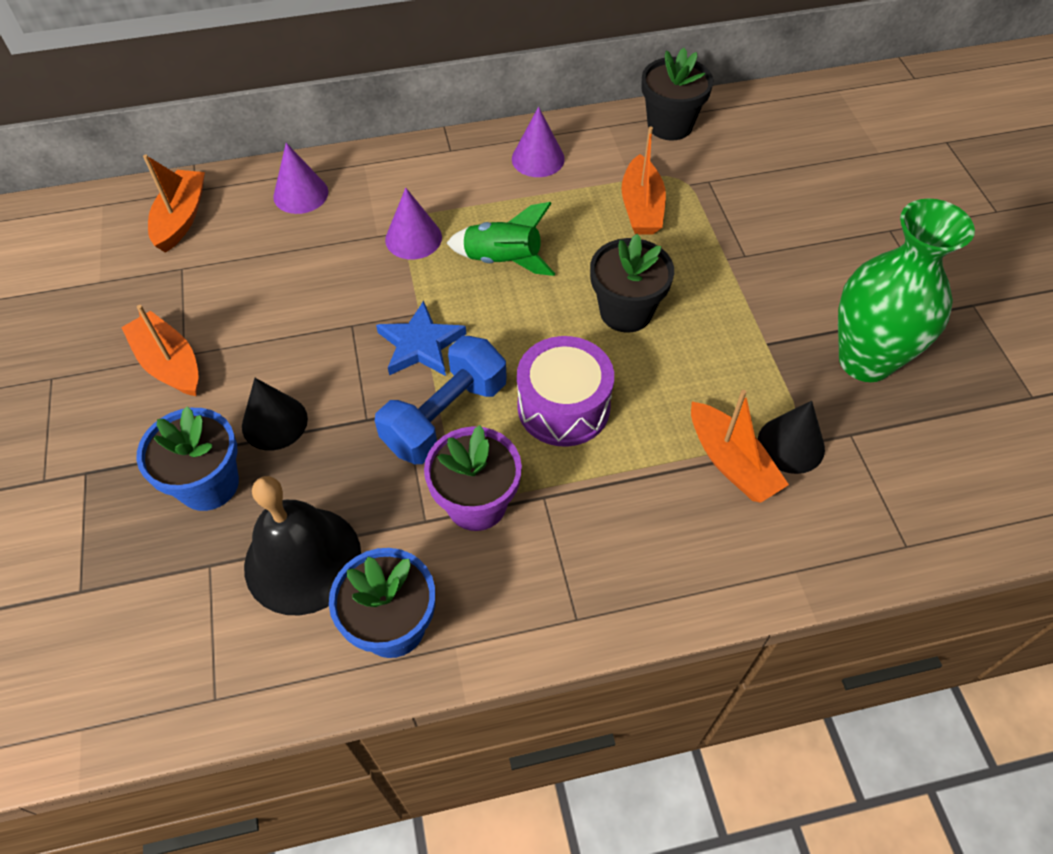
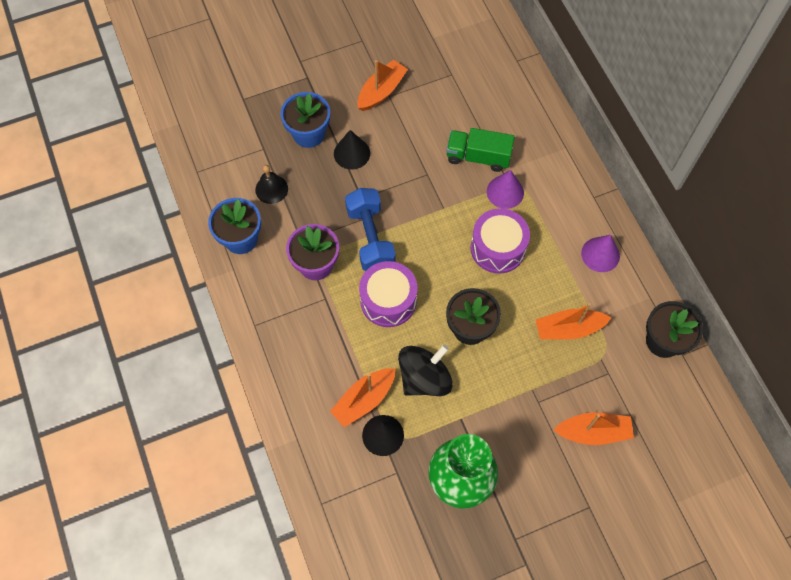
camera: 80 degrees right, 10 degrees up
(181, 218) = (491, 61): orange boat -> orange boat (593, 432)
(300, 194) = (528, 119): purple cone -> none
(302, 560) = (271, 189): black bell -> black bell, size x0.54
(343, 259) = (478, 157): none -> green truck
(420, 345) = (419, 214): blue star -> none
(445, 416) = (370, 238): blue dumbbell -> blue dumbbell turned 45 degrees clockwise
(503, 260) = (498, 248): green rocket -> purple drum
(700, 378) = (424, 378): none -> black spinning top

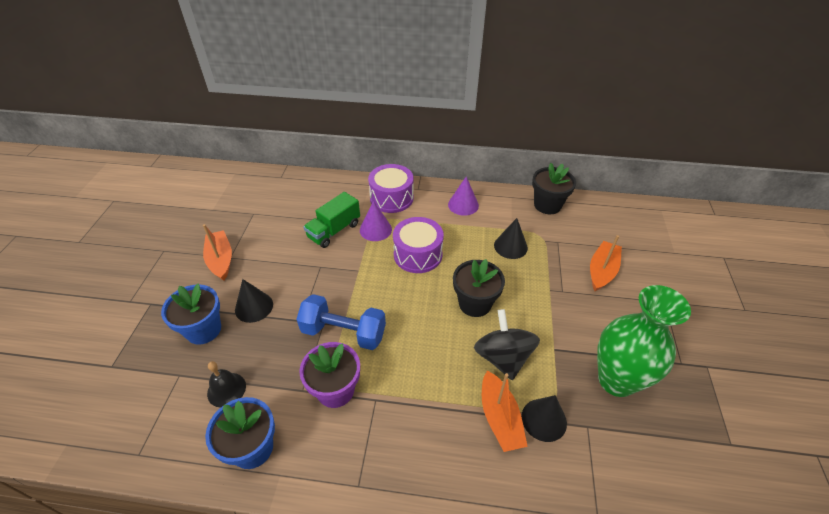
camera: 60 degrees left, 20 degrees down
(388, 300) = (412, 348): purple drum -> purple drum (391, 198)
(568, 329) = (510, 246): orange boat -> black cone

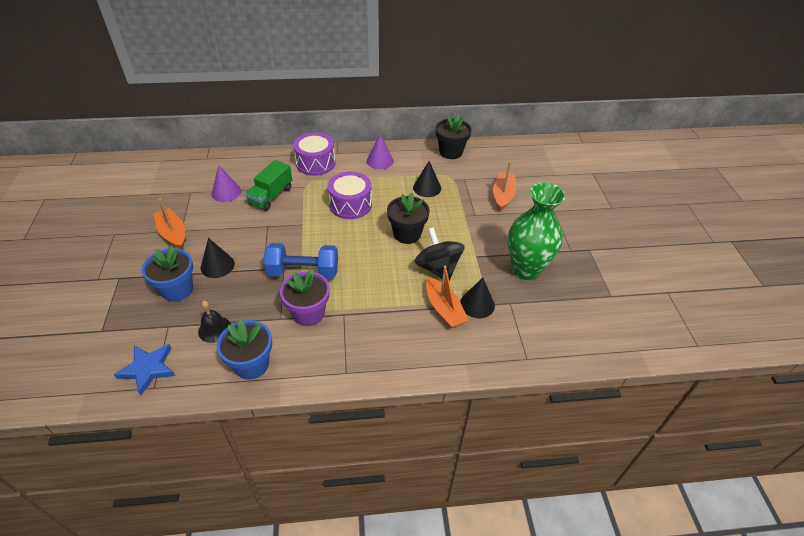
camera: 15 degrees left, 0 degrees up
(140, 427) = (148, 369): none -> blue star
(375, 229) = (308, 190): purple cone -> purple cone (226, 192)

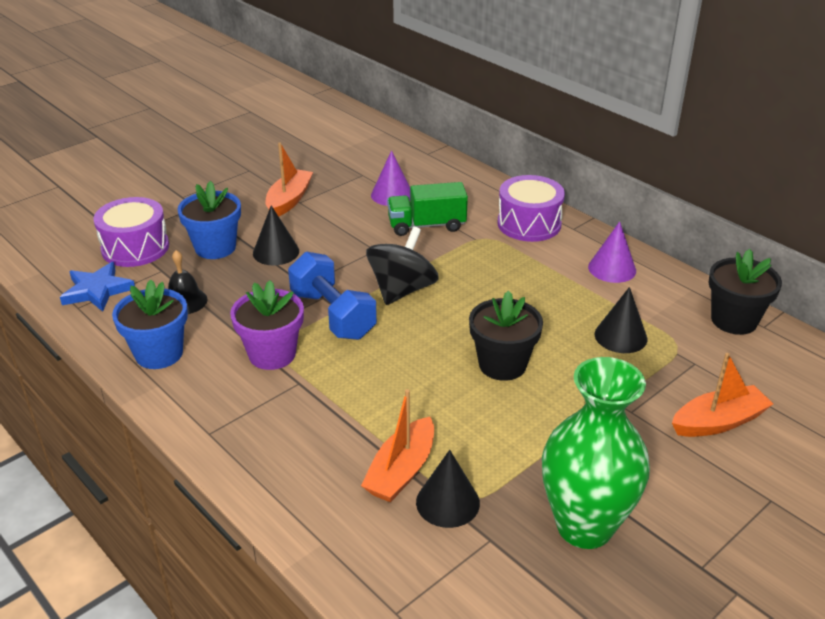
camera: 55 degrees right, 10 degrees down
(350, 204) = (493, 289): purple drum -> purple drum (135, 248)
(437, 268) = (472, 426): black spinning top -> black spinning top (402, 290)

